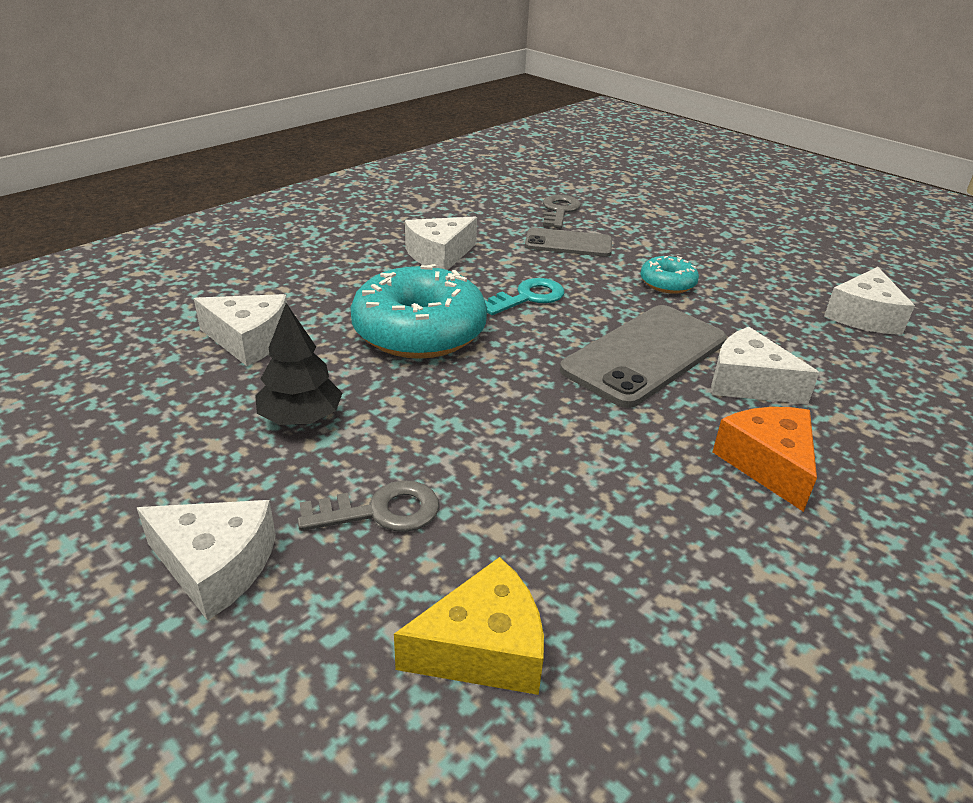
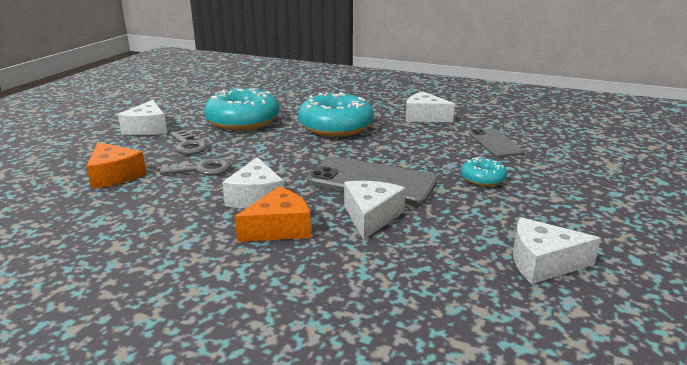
camera: 70 degrees right, 10 degrees down
(249, 340) = (294, 102): white cheese -> white cheese (256, 197)
(301, 418) = (243, 121): black tree -> turquoise donut
(483, 648) = (114, 175): yellow cheese -> orange cheese
(528, 297) = (404, 143): turquoise key -> none
(559, 211) = (543, 134): grey key -> grey key (201, 169)

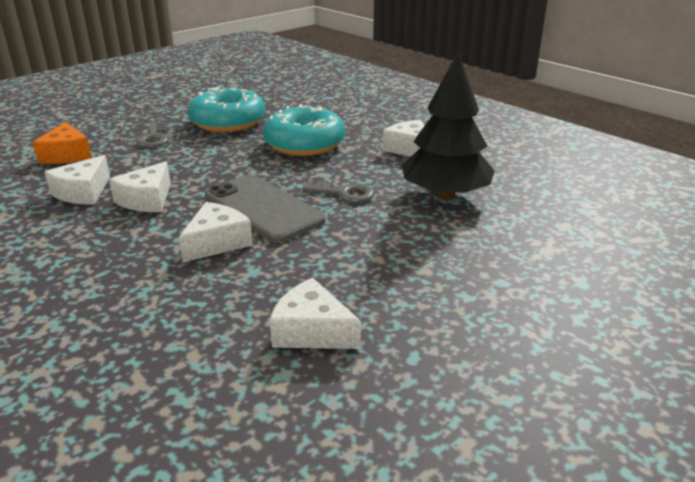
camera: 25 degrees right, 5 degrees up
(147, 128) = (141, 115): white cheese -> white cheese (83, 192)
(201, 169) = (136, 163): grey key -> grey key (344, 193)
(279, 228) = (129, 233): orange cheese -> none
(482, 179) = (375, 231): turquoise donut -> none
(495, 143) = (445, 195): grey phone -> black tree

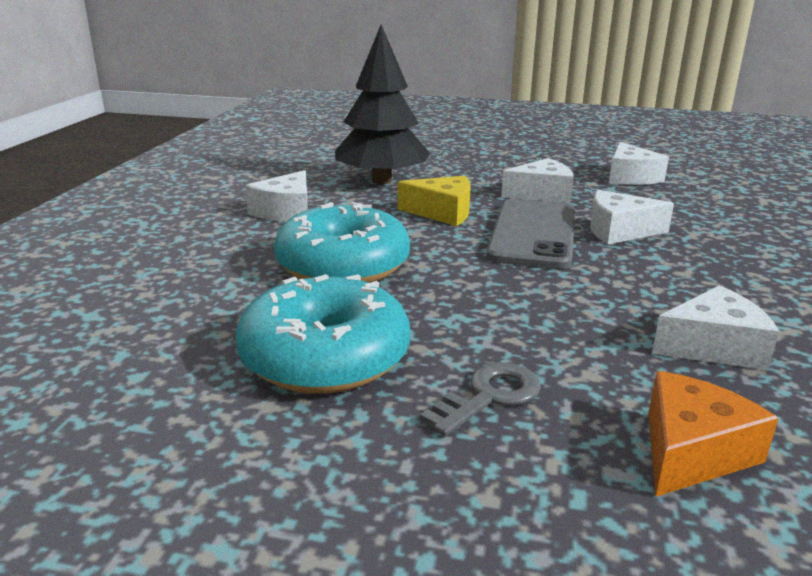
camera: 125 degrees left, 5 degrees down
(147, 200) = (636, 295): white cheese -> white cheese (541, 194)
(344, 193) = (442, 212): grey key -> yellow cheese

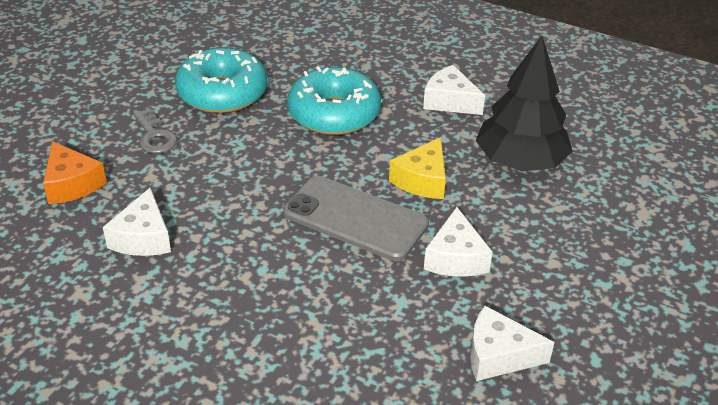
camera: 105 degrees right, 15 degrees up
(619, 231) = (341, 274): white cheese -> none

